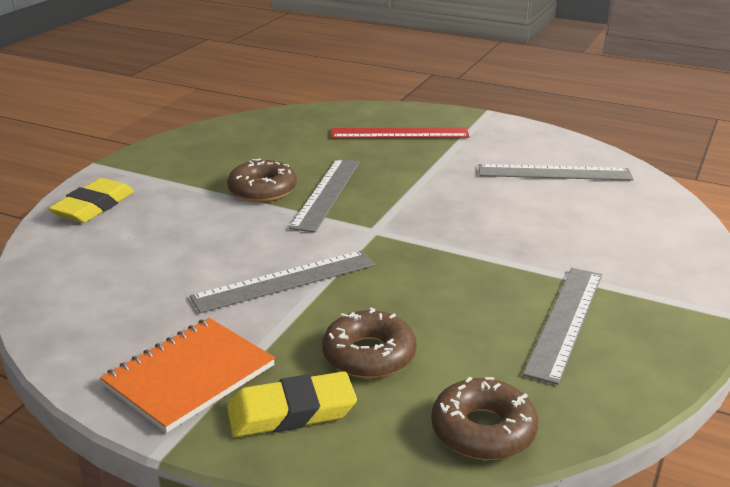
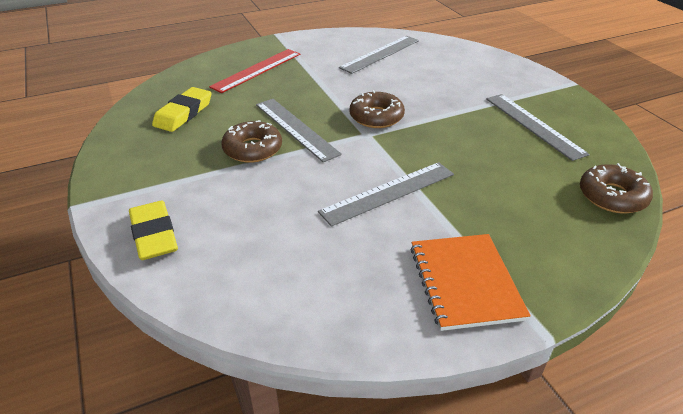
camera: 50 degrees left, 10 degrees up
(285, 281) = (388, 192): grey ruler -> grey ruler turned 45 degrees clockwise
(291, 411) = (543, 255): yellow eraser -> yellow eraser (183, 113)
(369, 355) = (508, 199): brown donut -> brown donut (376, 117)

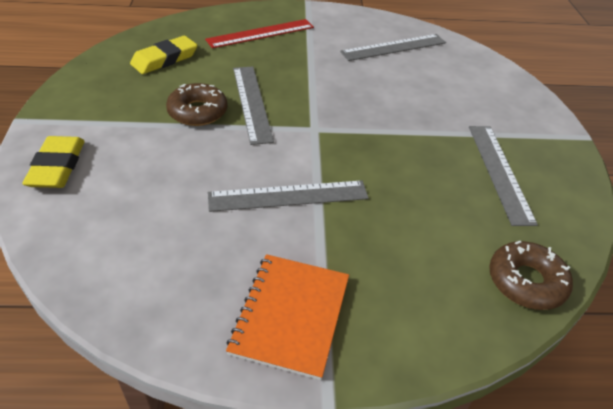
camera: 20 degrees right, 5 degrees up
(376, 117) = (338, 113): brown donut -> none

